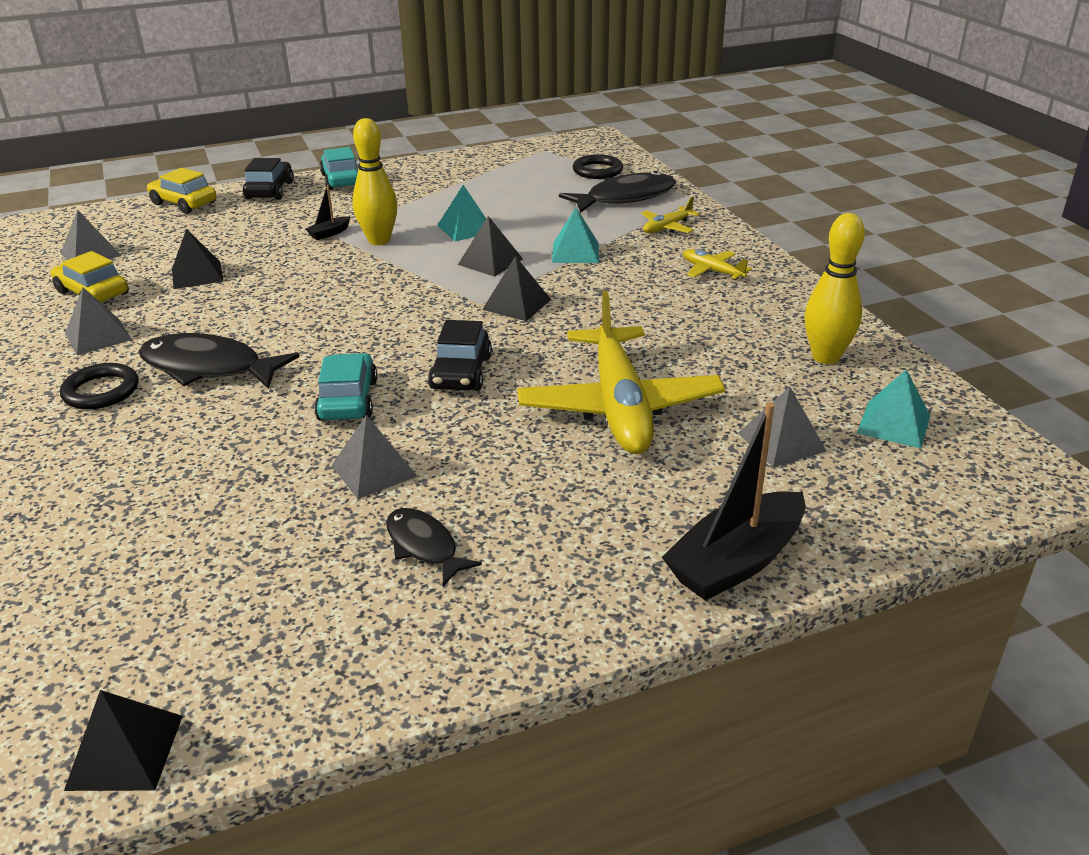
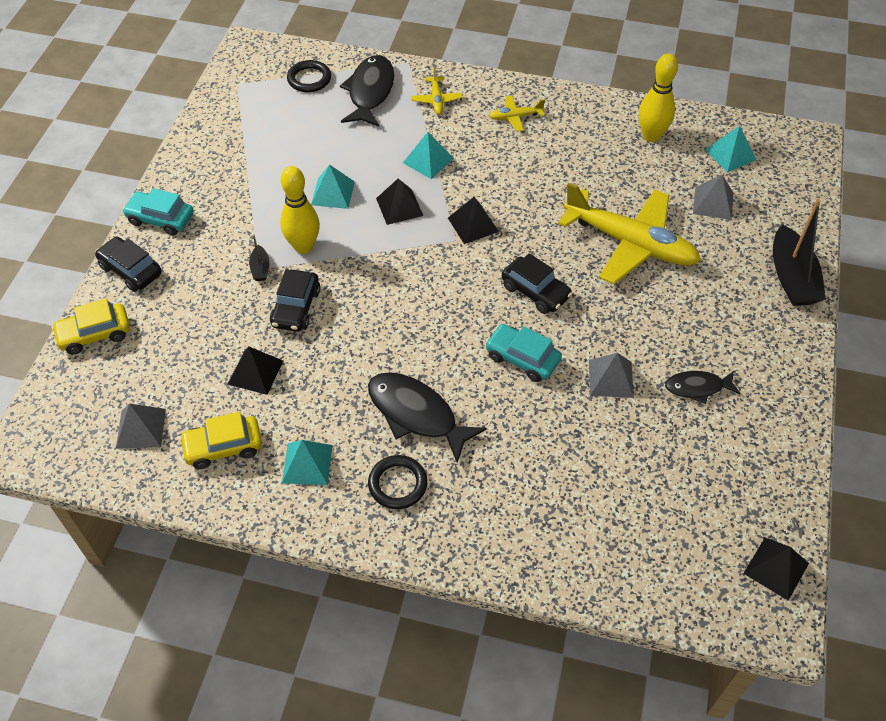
camera: 55 degrees left, 20 degrees up
(98, 336) = (307, 464): grey pyramid -> turquoise pyramid
(208, 368) = (416, 414): black fish -> black fish turned 75 degrees clockwise
(296, 264) = (296, 308): none -> black car

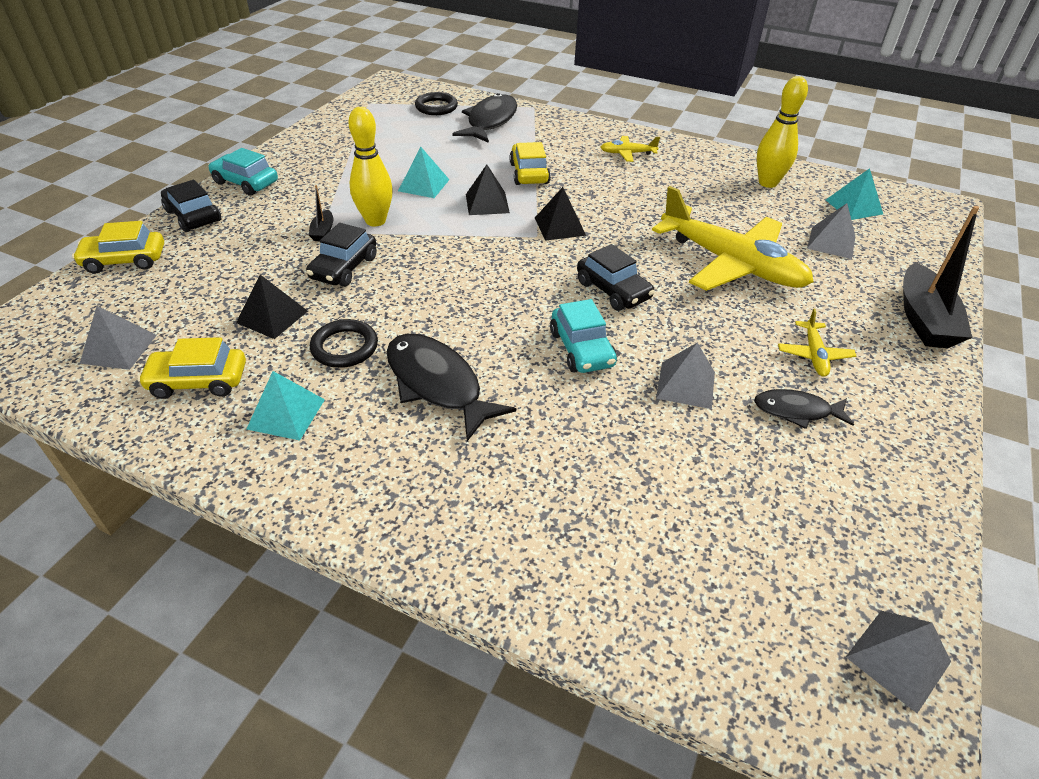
camera: 10 degrees right, 10 degrees down
(397, 484) = (386, 454): black ring -> black ring (344, 347)
(428, 160) = (529, 173): turquoise pyramid -> yellow car
(436, 100) = (552, 133): yellow plane -> yellow plane (814, 355)
(522, 358) = (581, 349): turquoise car -> turquoise car turned 150 degrees counterclockwise
(776, 568) = (898, 659): black pyramid -> grey pyramid

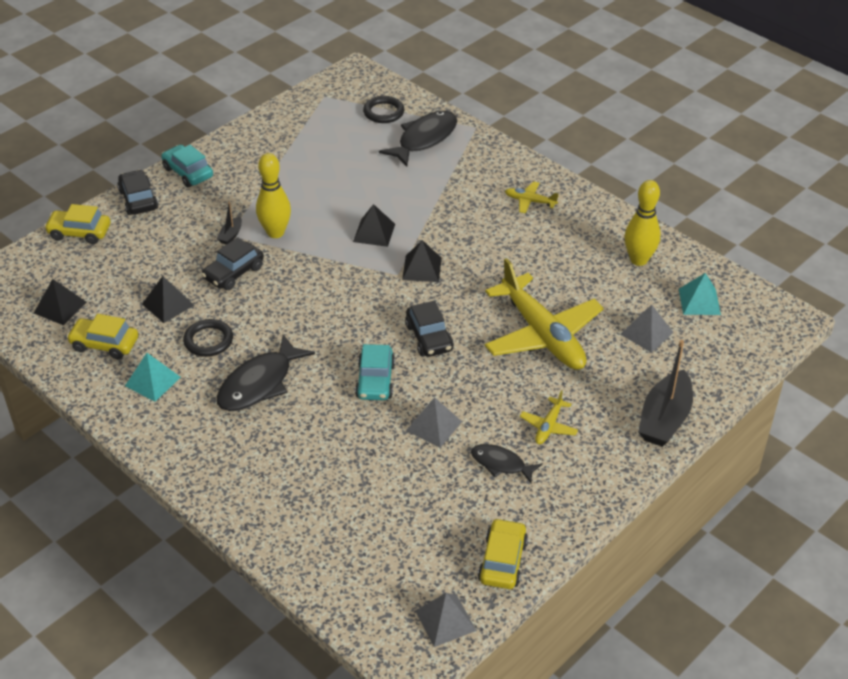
camera: 20 degrees right, 0 degrees up
(118, 349) = (60, 307): grey pyramid -> black pyramid
(424, 185) = (330, 203): turquoise pyramid -> none
(437, 384) = (259, 384): black fish -> black fish turned 120 degrees counterclockwise
(529, 173) = (427, 207): yellow car -> yellow car (502, 561)

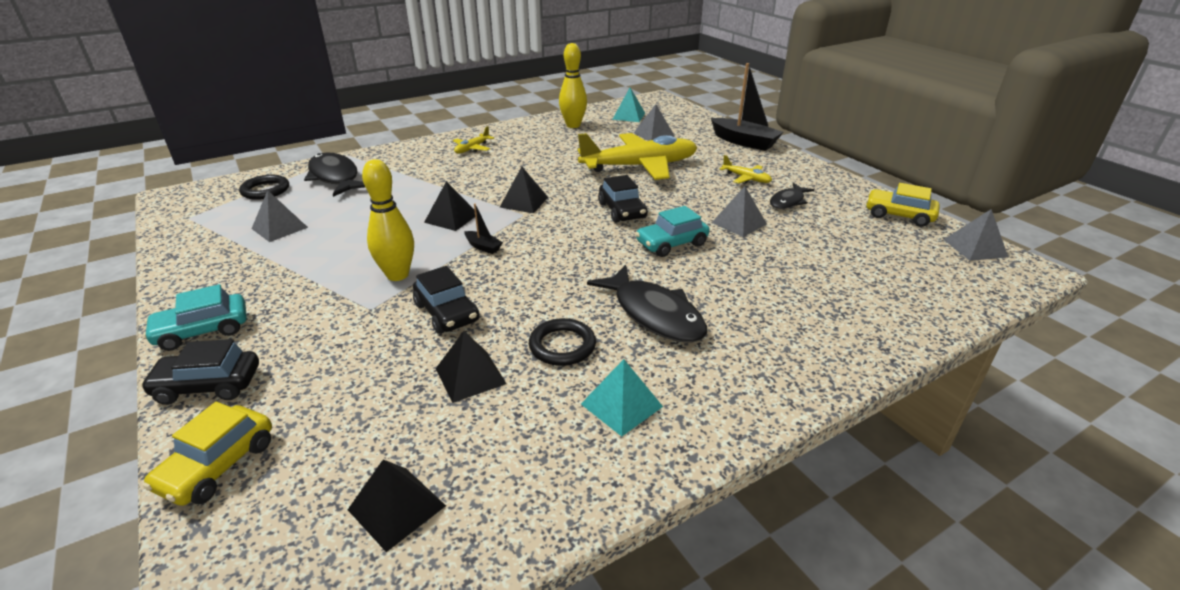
camera: 75 degrees left, 10 degrees down
(104, 344) = (520, 452): yellow car -> none
(231, 235) = (372, 308): black boat -> black boat (483, 247)
(324, 147) = (280, 228): none -> grey pyramid
(375, 381) = (671, 244): turquoise car -> turquoise car turned 135 degrees clockwise
(429, 337) = (622, 211): black car -> black car turned 75 degrees clockwise

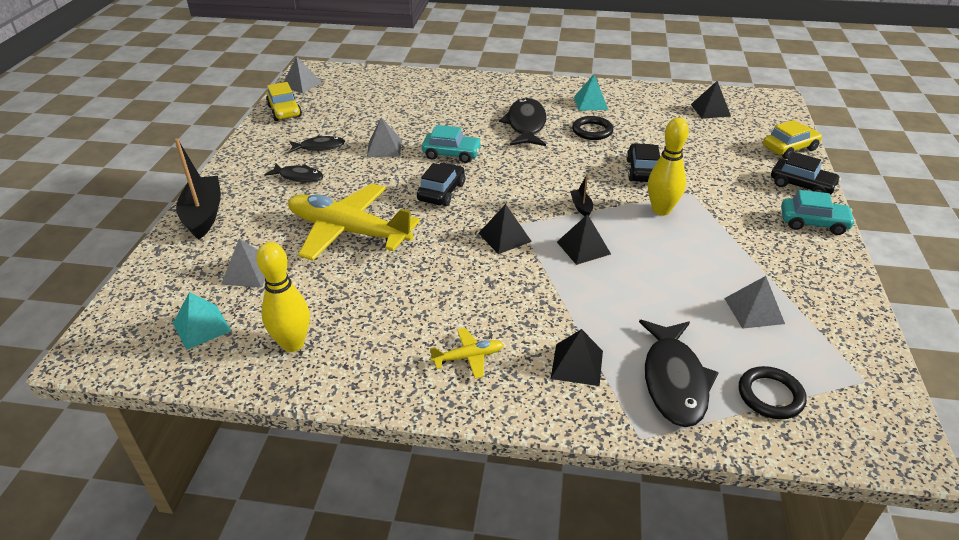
camera: 140 degrees left, 5 degrees up
(470, 376) = (651, 137): black pyramid -> black pyramid (577, 364)
(746, 178) = (299, 177): yellow plane -> black fish

